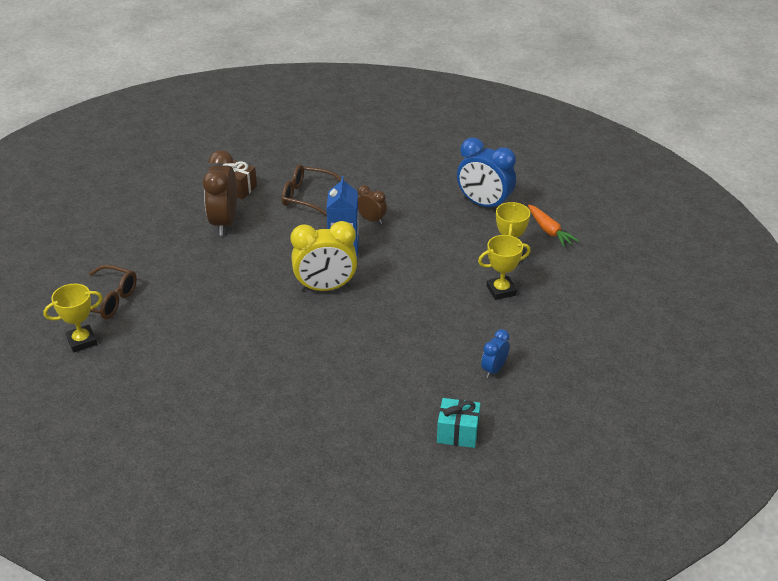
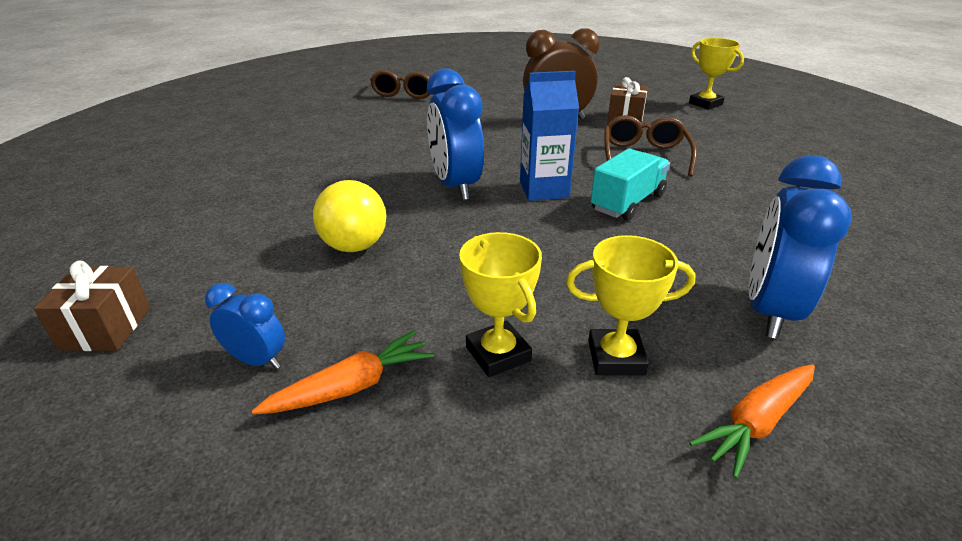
camera: 80 degrees right, 5 degrees down
(82, 341) = (349, 92): yellow trophy -> yellow trophy (705, 104)
(325, 288) = (456, 186): yellow clock -> blue clock
(371, 220) = (627, 202): brown clock -> turquoise truck
(394, 336) = (354, 246): none -> yellow ball
(458, 433) = (106, 328): turquoise gift -> brown gift
(516, 337) = (352, 386): none -> orange carrot

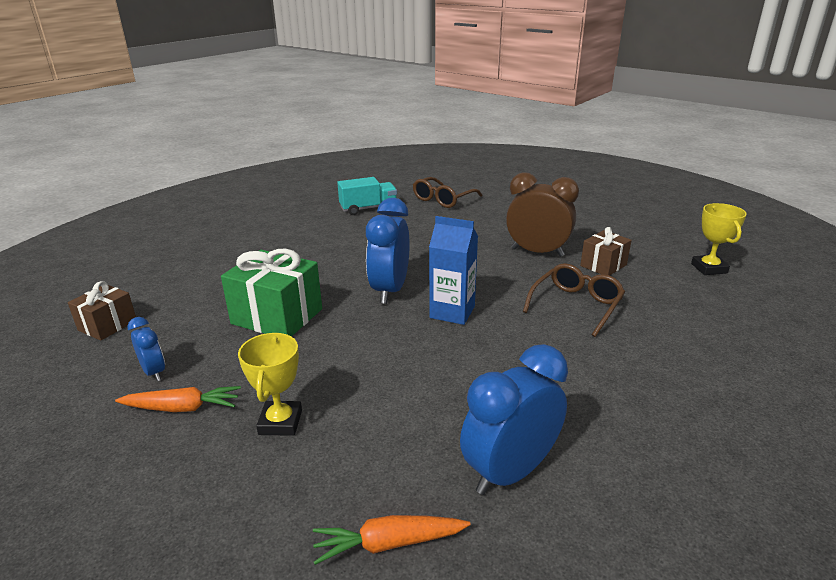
camera: 30 degrees right, 5 degrees down
(354, 246) = (277, 316): yellow ball -> green gift
(616, 357) = (350, 457): yellow trophy -> none
(627, 202) = (507, 343): turquoise truck -> turquoise truck (368, 208)

